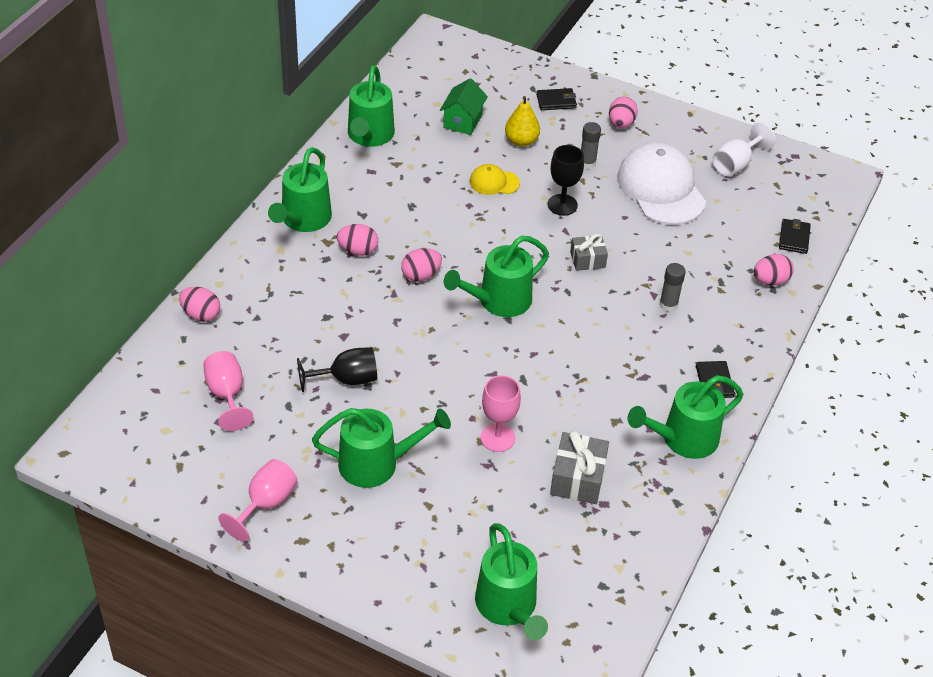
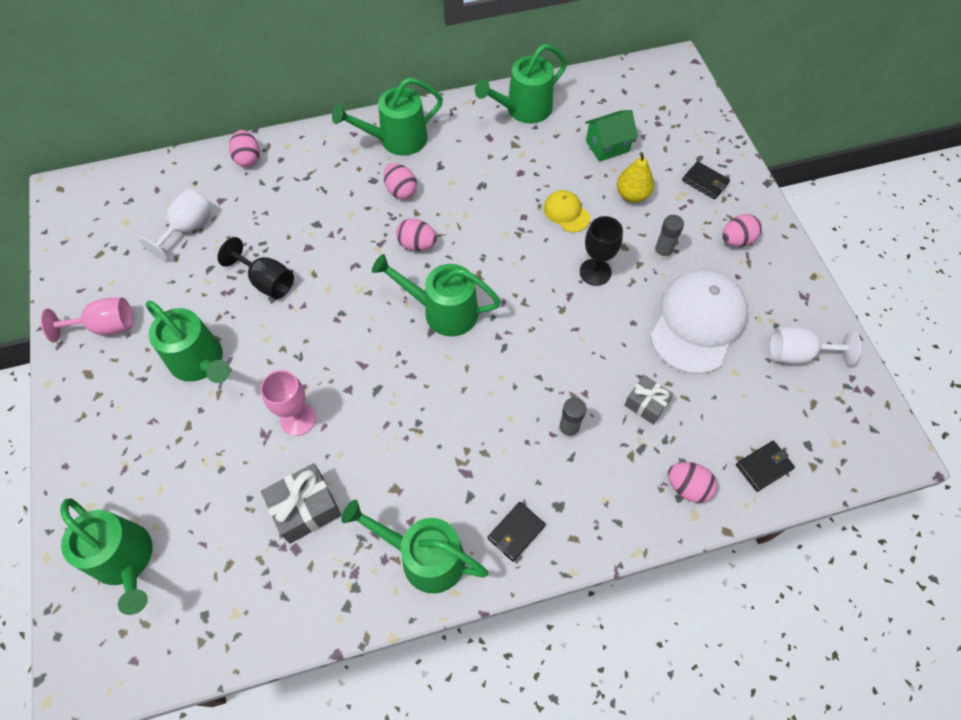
camera: 50 degrees right, 15 degrees up
(227, 395) = (187, 228): pink goblet -> white goblet
(508, 607) = (126, 561): green watering can -> green watering can turned 75 degrees counterclockwise
(587, 260) = (554, 334): grey gift -> grey gift (646, 404)

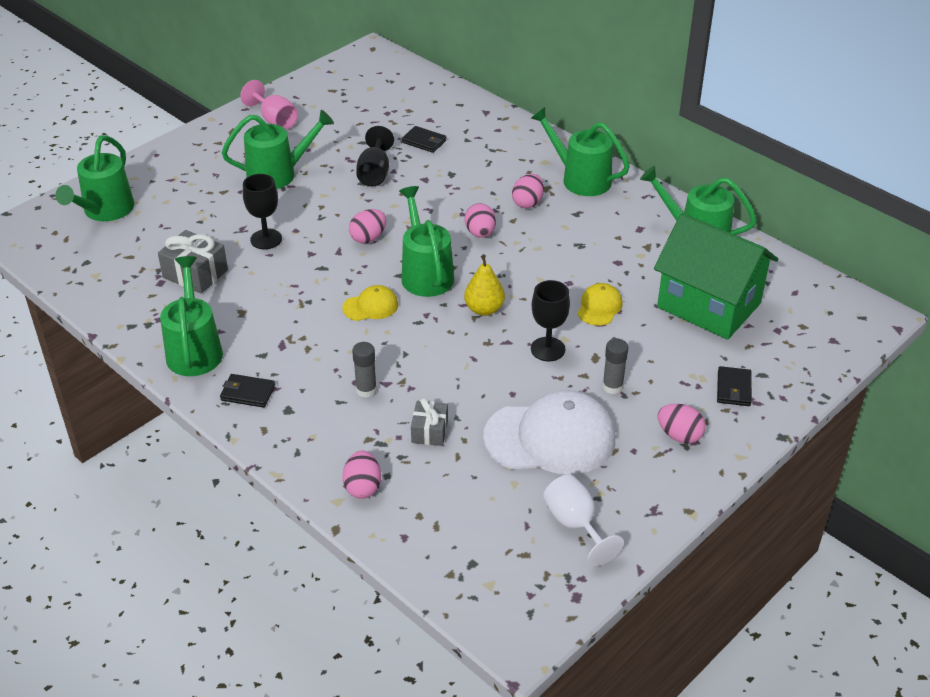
camera: 60 degrees right, 20 degrees down
(187, 228) = (389, 116): white goblet -> none
(200, 362) = (279, 174): green watering can -> green watering can turned 120 degrees counterclockwise
(248, 158) = (482, 114): pink egg -> pink egg (368, 238)
(298, 419) = (266, 239): pink goblet -> black goblet
(459, 374) = (370, 306): none -> yellow cap
(607, 146) = (708, 305): green house -> green house, size x2.01
(632, 195) = (664, 342): yellow pear -> yellow pear (484, 309)
(764, 466) = (422, 536): black wallet -> black wallet (424, 141)

